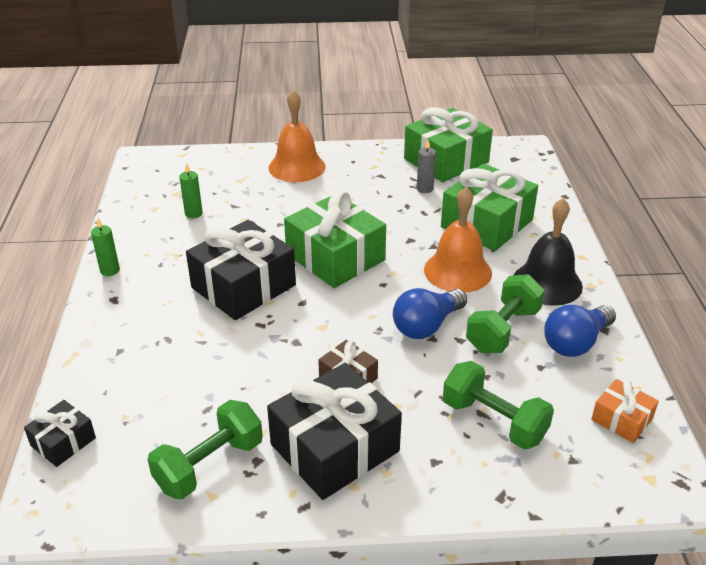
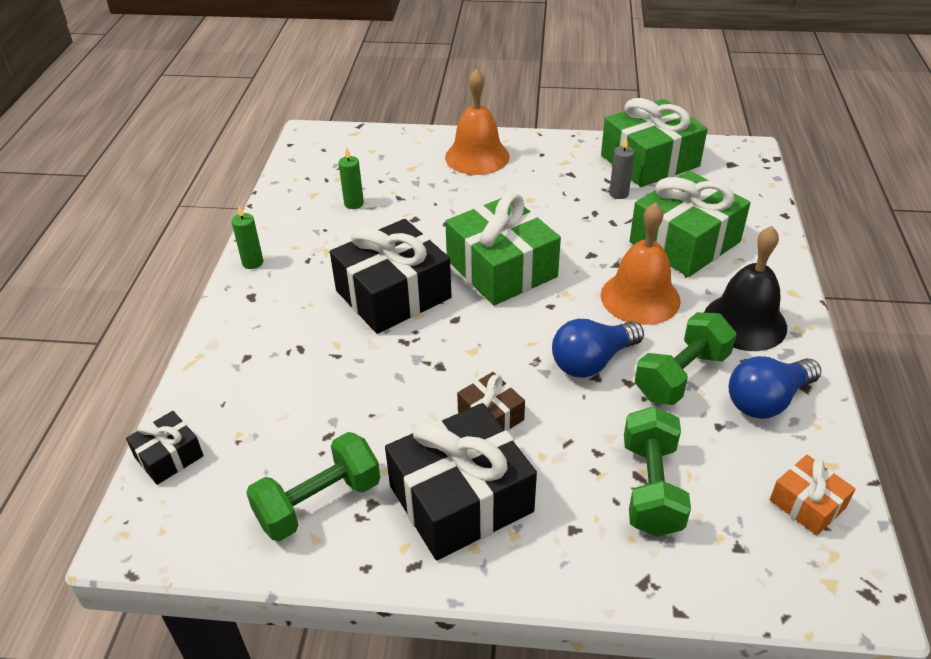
camera: 10 degrees right, 5 degrees up
(494, 421) = (651, 487): green dumbbell -> green dumbbell turned 45 degrees clockwise

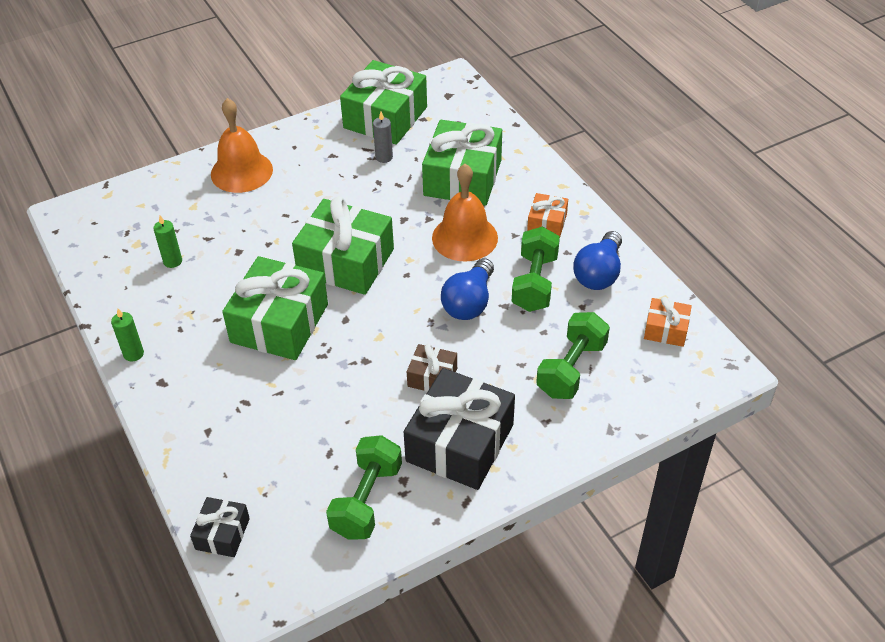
camera: 35 degrees left, 5 degrees up
(393, 294) = (279, 323): black gift -> green gift
(651, 487) = (571, 369): green dumbbell -> green dumbbell turned 60 degrees clockwise
(744, 322) = (547, 223): black bell -> orange gift

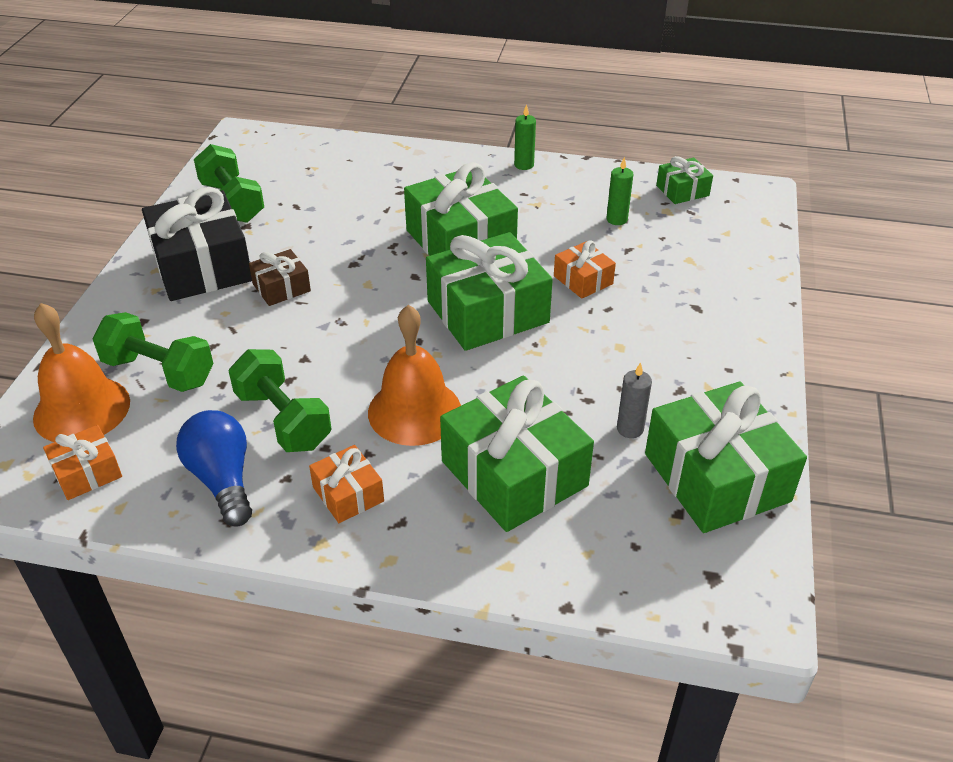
camera: 130 degrees right, 5 degrees down
(98, 249) = (682, 191): none -> green gift
(222, 534) = (305, 141): black gift -> none
(241, 171) = (718, 311): orange bell -> orange bell (82, 409)
(266, 239) = (583, 280): none -> orange gift
(469, 302) = (326, 358): blue light bulb -> none
(571, 369) = (159, 371): green dumbbell -> green dumbbell turned 45 degrees counterclockwise

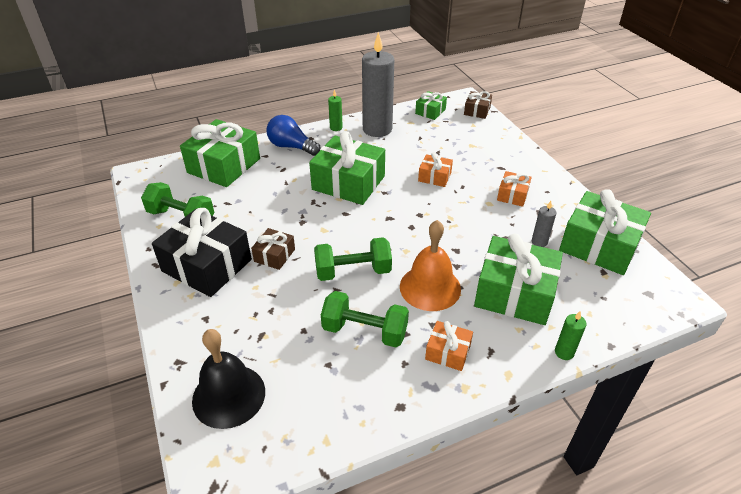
camera: 35 degrees left, 0 degrees up
(82, 409) = (229, 395): orange bell -> black bell
(87, 473) = (280, 432): orange gift -> orange gift (512, 195)
(159, 371) = (254, 344): green dumbbell -> green dumbbell (353, 271)
(222, 479) = (370, 385): blue light bulb -> blue light bulb (291, 147)
(487, 312) = (406, 215): green gift -> green gift (224, 166)
(577, 187) = (377, 129): none -> grey candle
(616, 219) = (416, 138): green candle -> green candle (564, 352)
(757, 215) = (477, 111): none -> brown gift

